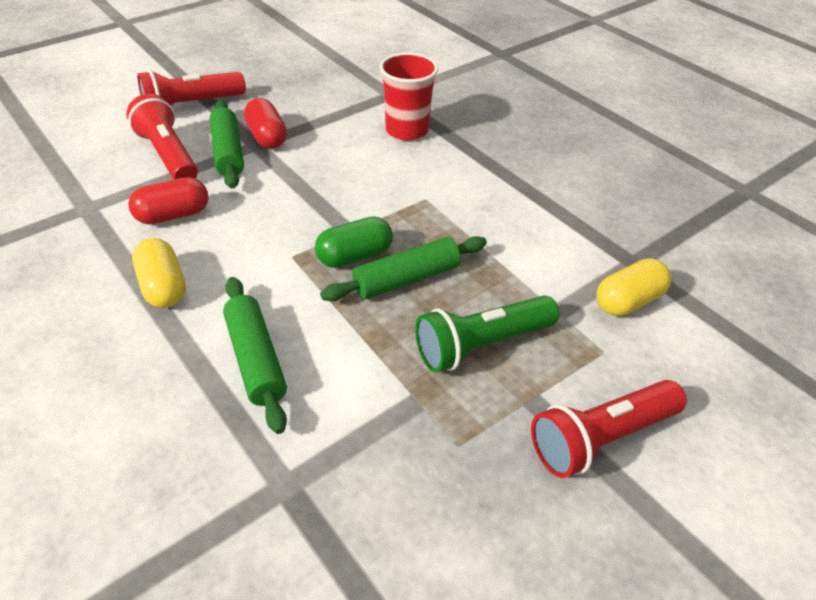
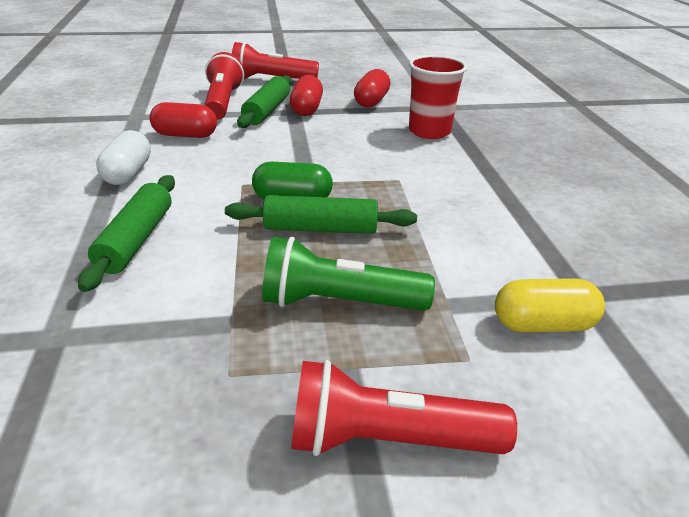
camera: 30 degrees right, 10 degrees down
(163, 287) = (128, 173): yellow capsule -> white capsule
(322, 106) = (371, 101): none -> red capsule

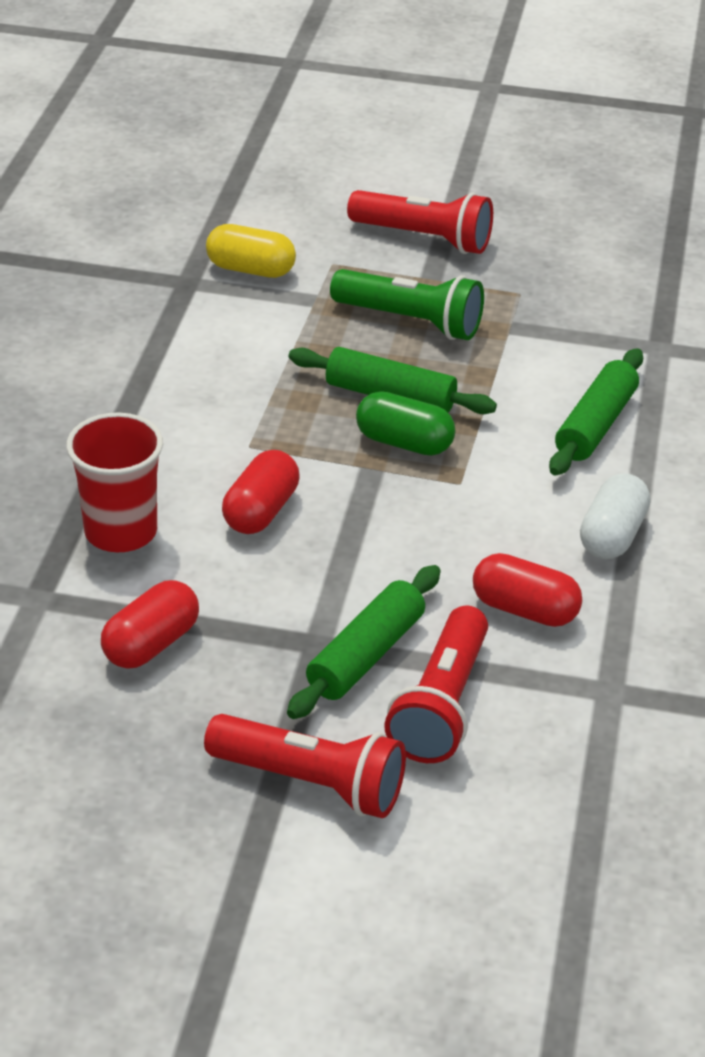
camera: 160 degrees left, 5 degrees up
(306, 109) = (289, 645): red capsule -> red capsule (261, 511)

